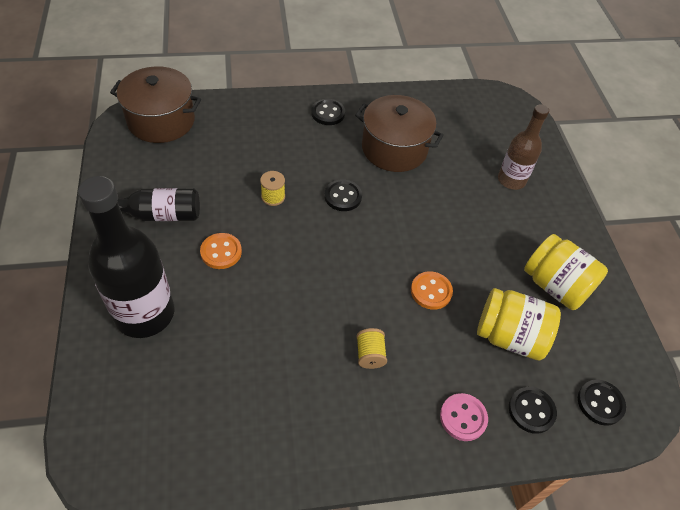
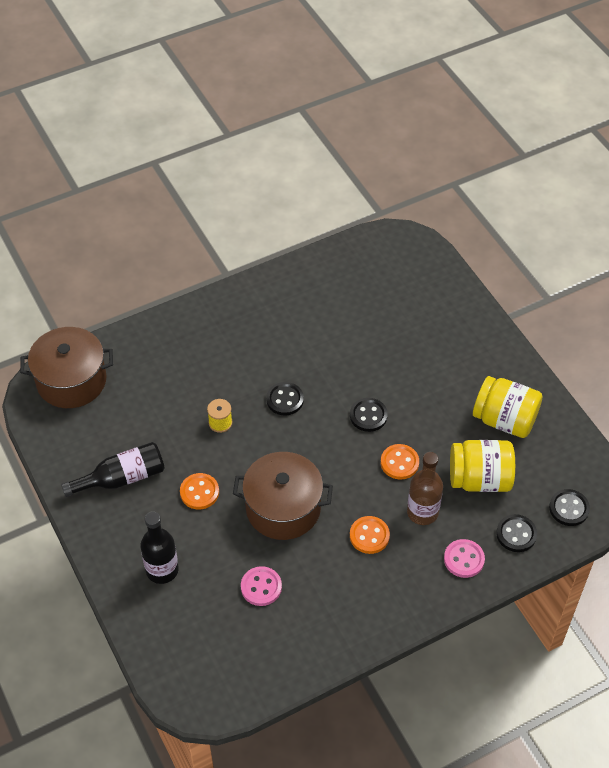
camera: 15 degrees left, 0 degrees up
(145, 314) = (162, 570): black bottle -> black bottle, size x0.60
(233, 368) = (261, 587): none -> pink button
(328, 113) = (231, 315): black button -> black button (368, 416)
(370, 354) = (369, 536): yellow spool -> orange button
(394, 148) = (312, 332): brown pot -> brown pot (283, 508)
(511, 180) = (434, 328): brown bottle -> brown bottle (422, 512)

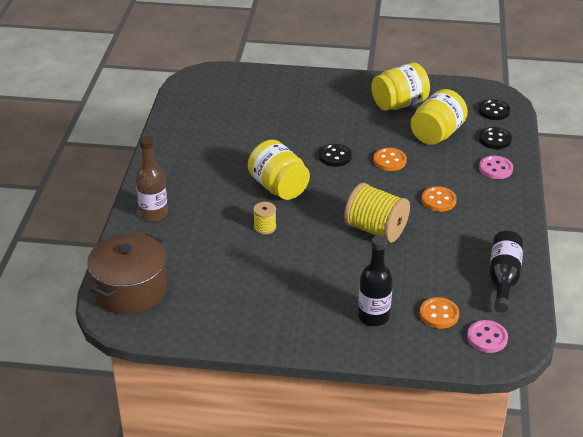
camera: 55 degrees left, 15 degrees down
(122, 478) = (262, 302): black bottle -> black bottle (503, 278)
(199, 492) = (319, 265): orange button -> orange button (439, 314)
(261, 587) = (436, 270): pink button -> pink button (487, 338)
(283, 508) = (376, 230): brown pot -> yellow spool
(285, 400) = (278, 187): black button -> yellow jar
(422, 512) = (441, 169): brown bottle -> brown bottle (153, 214)

